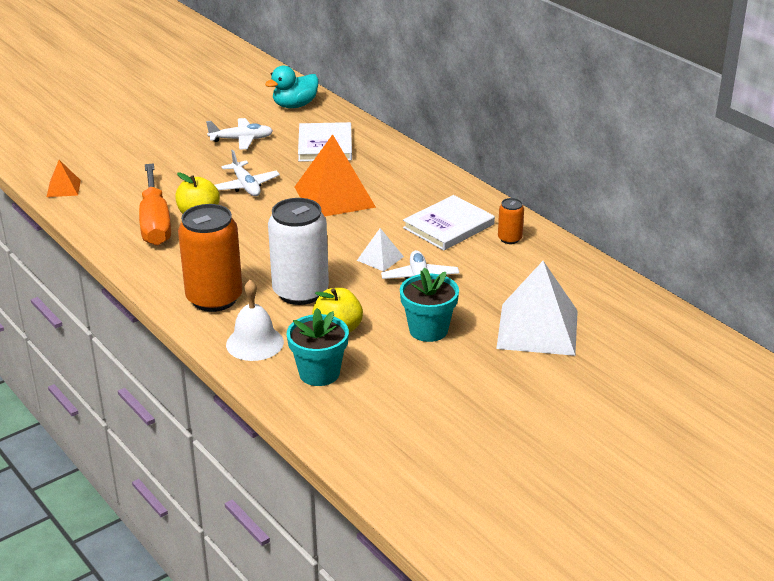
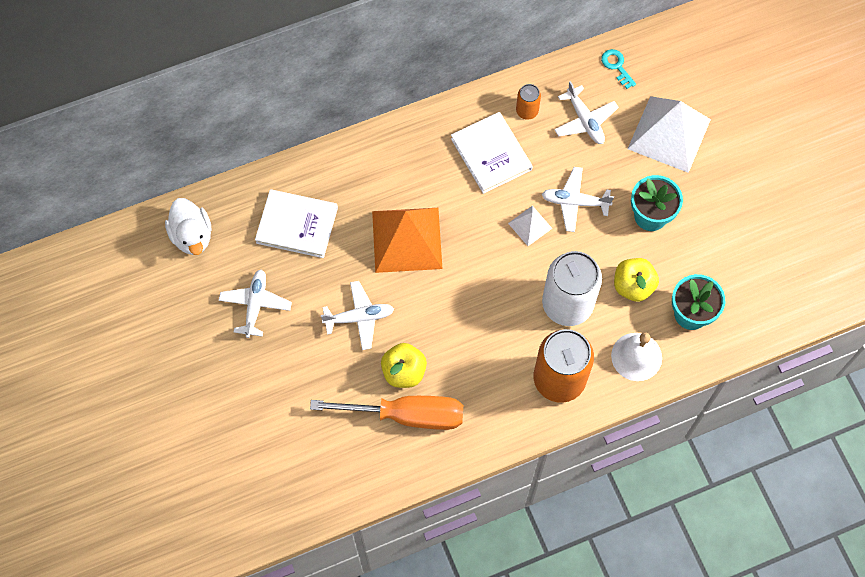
camera: 75 degrees left, 35 degrees up
(63, 188) = (306, 501): orange pyramid -> none
(295, 105) = (192, 236): turquoise duck -> white duck
(520, 273) = (584, 120): none -> white plane
(599, 284) = (616, 66): none -> turquoise key

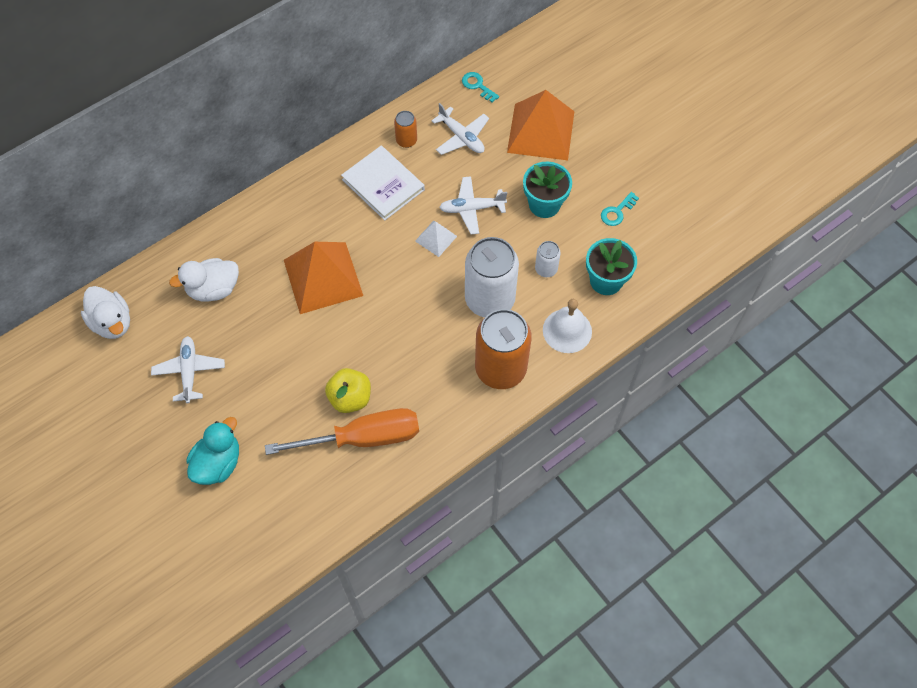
camera: 15 degrees left, 5 degrees down
(263, 404) = (218, 463): none -> turquoise duck
(297, 225) = (213, 289): white book -> white duck
(359, 318) = (294, 359): white plane -> none
(633, 286) = (546, 269): yellow apple -> white can
(669, 134) = (540, 132): white pyramid -> orange pyramid
(723, 242) = (617, 212): none -> turquoise key

